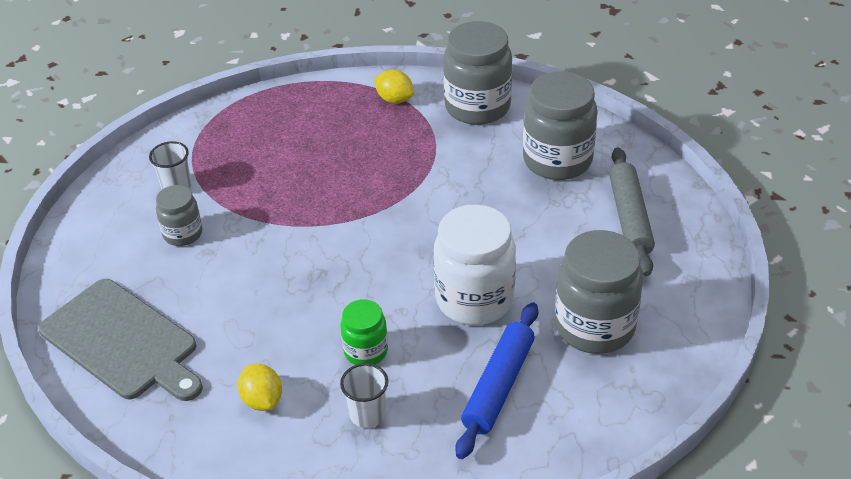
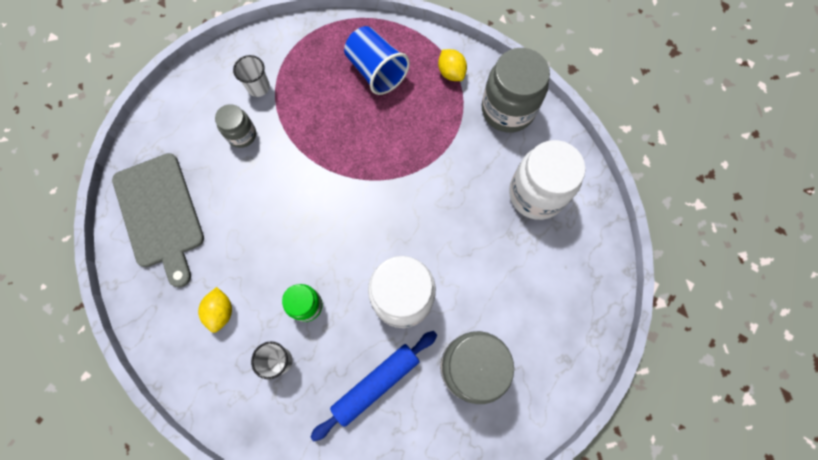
camera: 25 degrees right, 30 degrees up
(309, 126) = (376, 71): none -> blue cup
(557, 160) = (536, 194): grey jar -> white jar
(629, 218) = (556, 278): grey rolling pin -> none

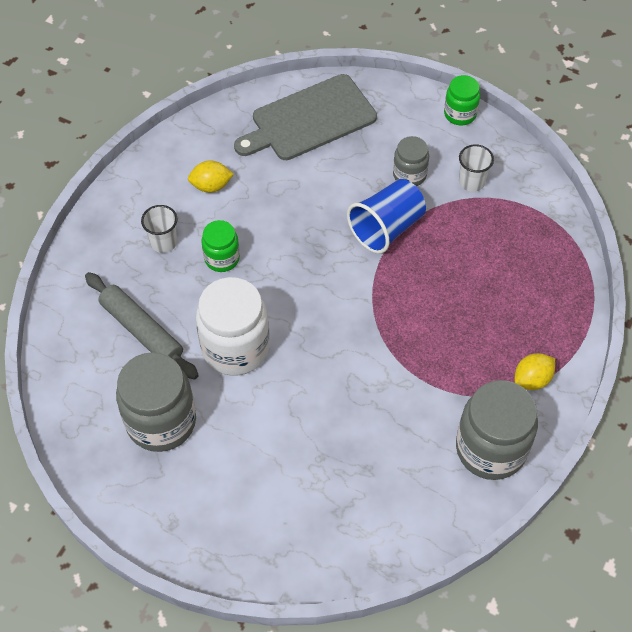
camera: 85 degrees right, 15 degrees down
(183, 86) = (460, 114): none -> green jar
(376, 71) = (517, 296): blue cup -> blue cup (386, 228)
(376, 384) = (141, 331): blue rolling pin -> grey rolling pin
(536, 194) = (377, 486): white jar -> none

